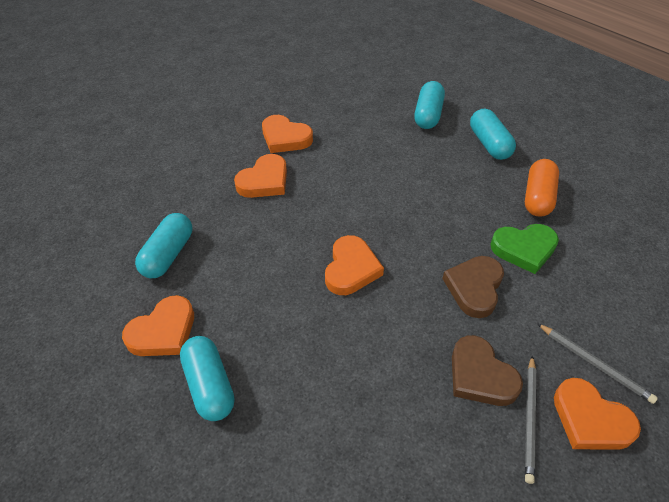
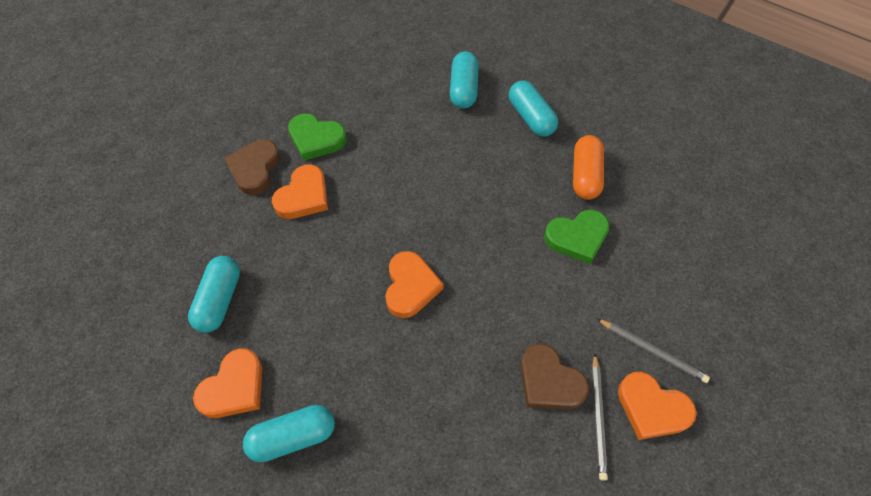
camera: 10 degrees left, 10 degrees up
(209, 385) = (293, 437): turquoise capsule -> turquoise capsule turned 75 degrees counterclockwise
(285, 138) = (316, 139): orange heart -> green heart
(474, 288) = (534, 289): brown heart -> brown heart (255, 169)

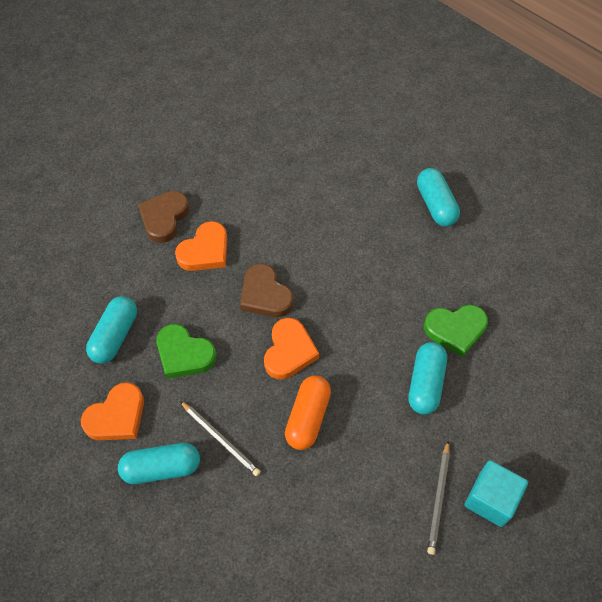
camera: 10 degrees right, 0 degrees up
(316, 139) = (225, 197): green heart -> green heart (184, 354)
(463, 89) = (375, 167): turquoise capsule -> turquoise capsule (425, 383)
(549, 381) = (400, 459): brown heart -> brown heart (265, 295)
(585, 175) = (476, 270): orange capsule -> orange capsule (308, 417)
(652, 351) = (503, 448): grey pencil -> grey pencil (220, 439)
(652, 408) = (491, 499): orange heart -> turquoise cube

